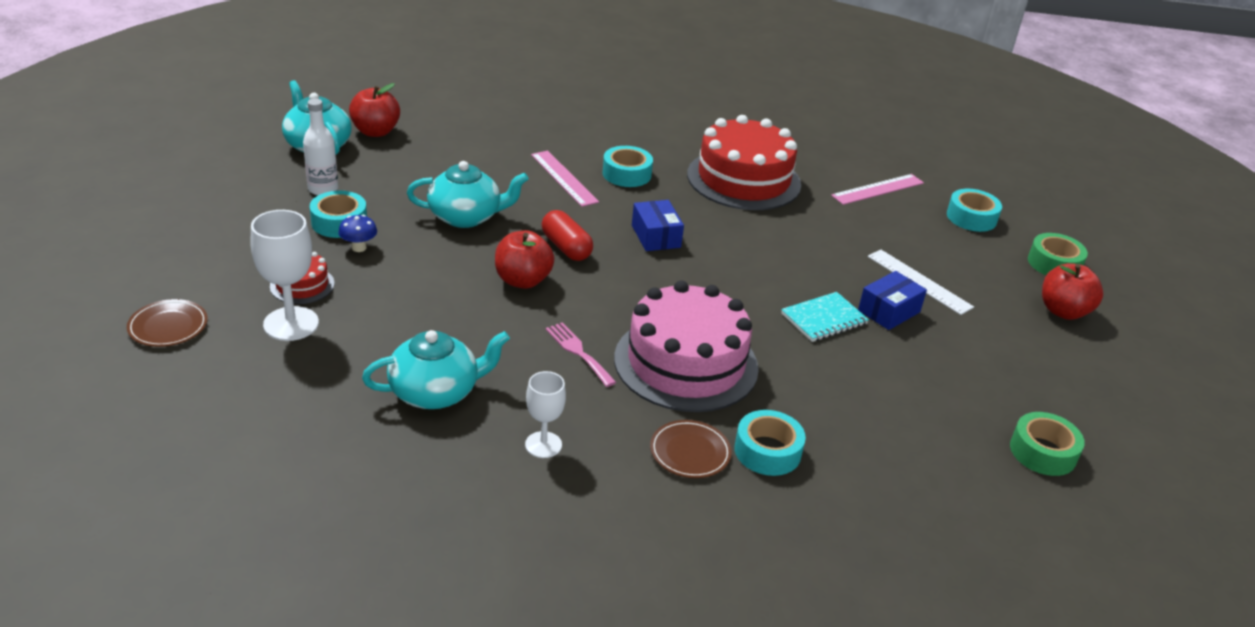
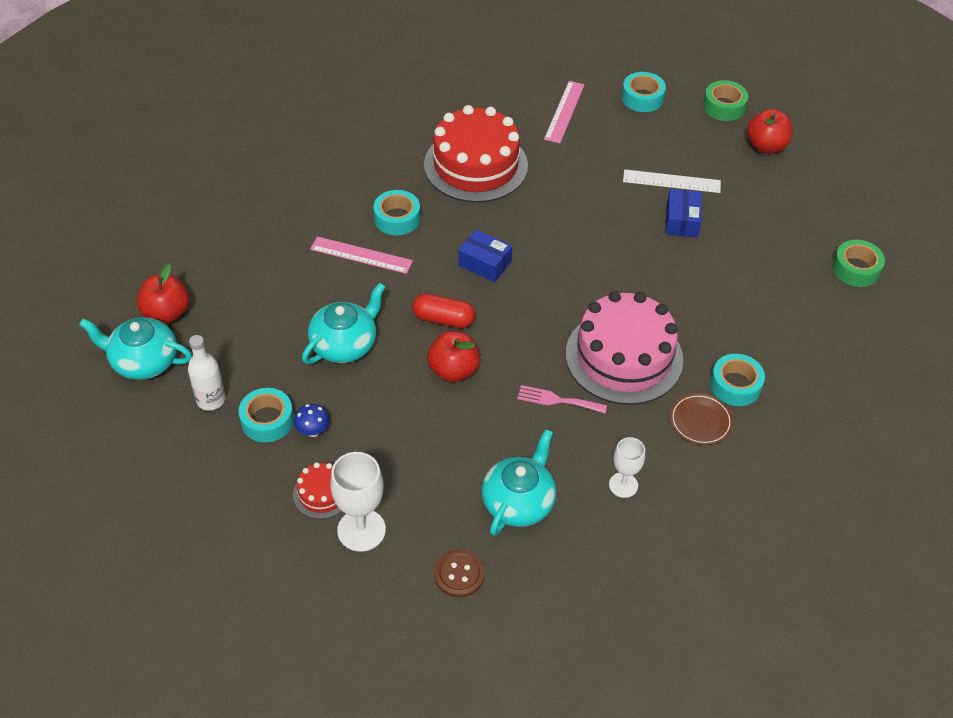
camera: 40 degrees left, 15 degrees up
(168, 327) = (286, 603): brown plate -> none
(311, 402) = (459, 574): none -> brown button
(824, 319) = (656, 257): turquoise notebook -> none

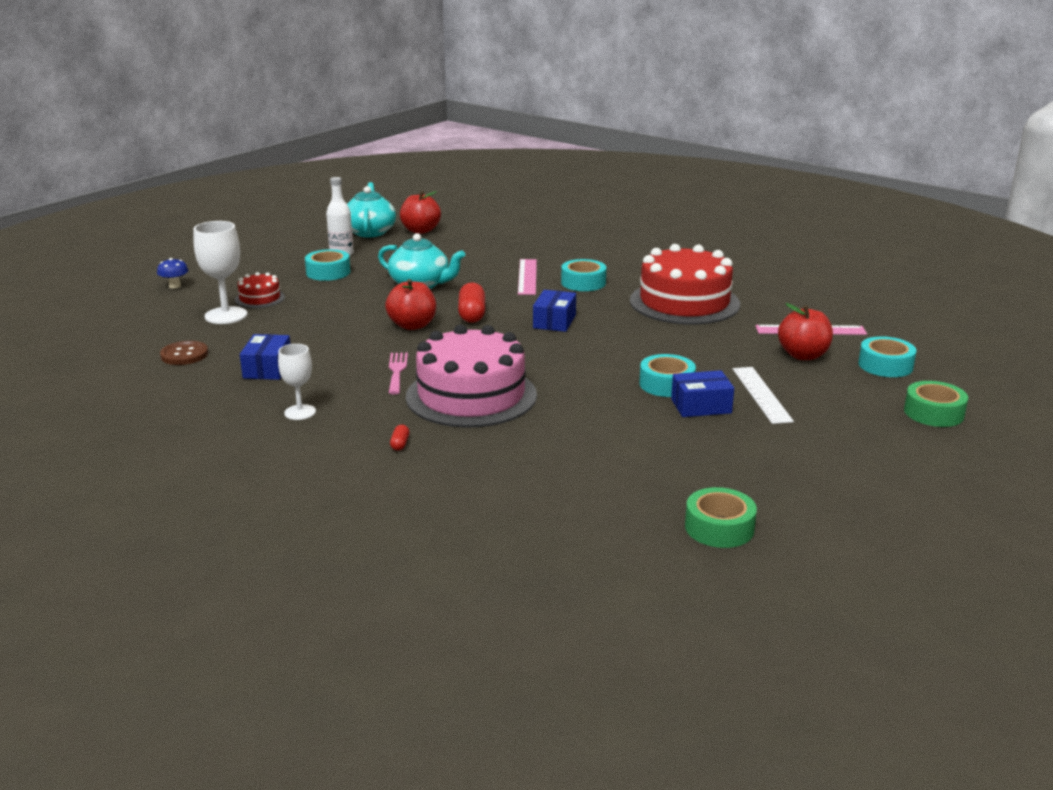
camera: 75 degrees right, 25 degrees down
(313, 431) = (322, 287): blue mushroom -> blue mushroom (175, 286)
(518, 502) = (267, 368): turquoise teapot -> blue box
(700, 421) = (400, 444): brown plate -> red capsule
(735, 385) = (462, 459): turquoise tape -> turquoise tape (666, 384)
(766, 146) = (892, 446): red apple -> red apple (803, 355)

